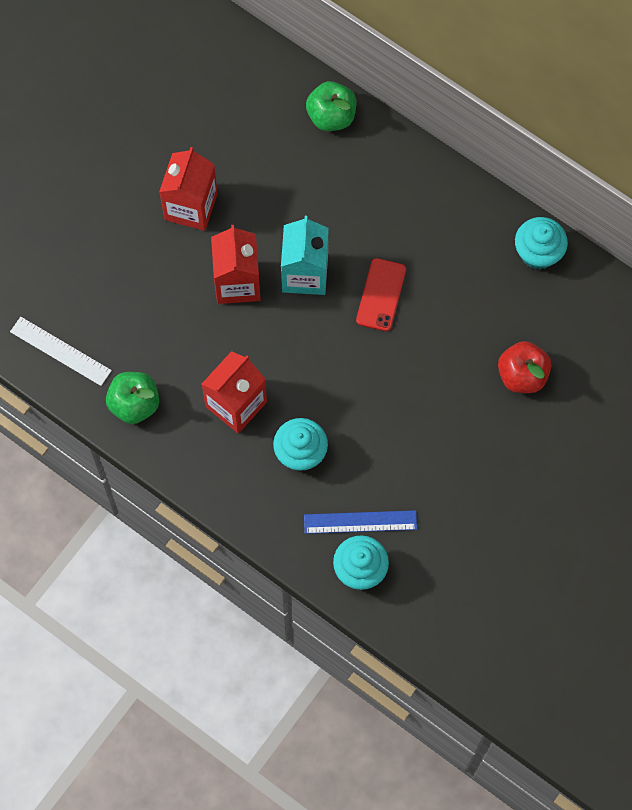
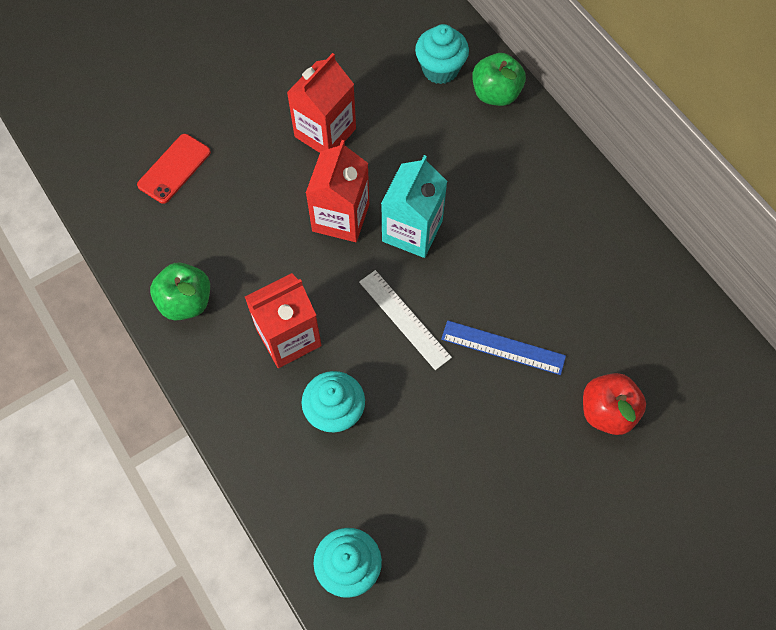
camera: 20 degrees right, 5 degrees down
(60, 351) = (138, 225): white ruler -> white ruler (404, 319)
(360, 522) = (370, 512): blue ruler -> blue ruler (503, 347)
(381, 295) = (483, 277): red phone -> red phone (174, 168)
(538, 253) = (665, 289): turquoise cupcake -> turquoise cupcake (440, 69)

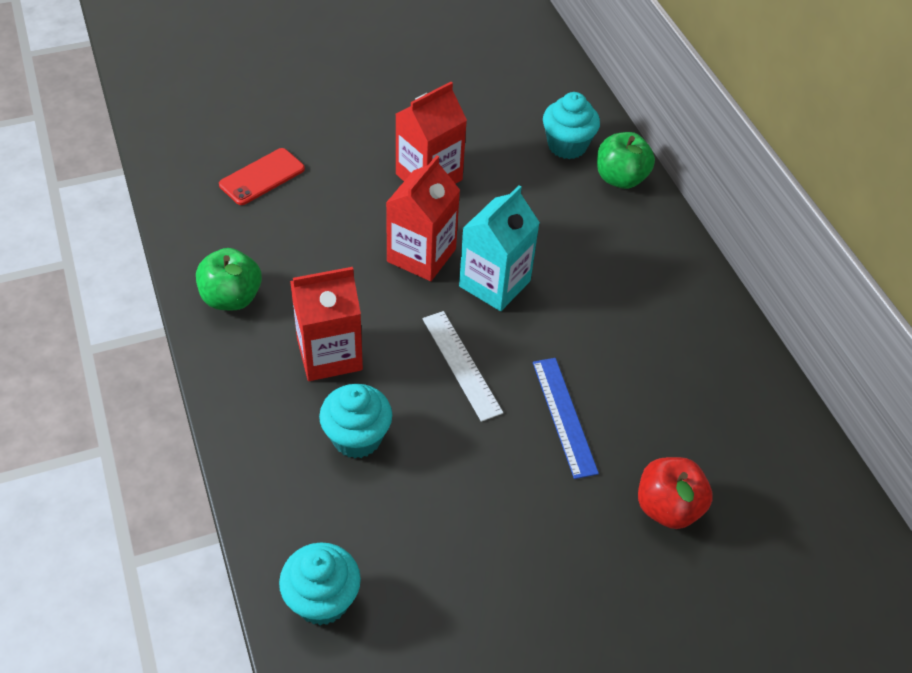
camera: 10 degrees right, 15 degrees down
(503, 347) = (564, 416): blue ruler -> blue ruler turned 45 degrees clockwise

